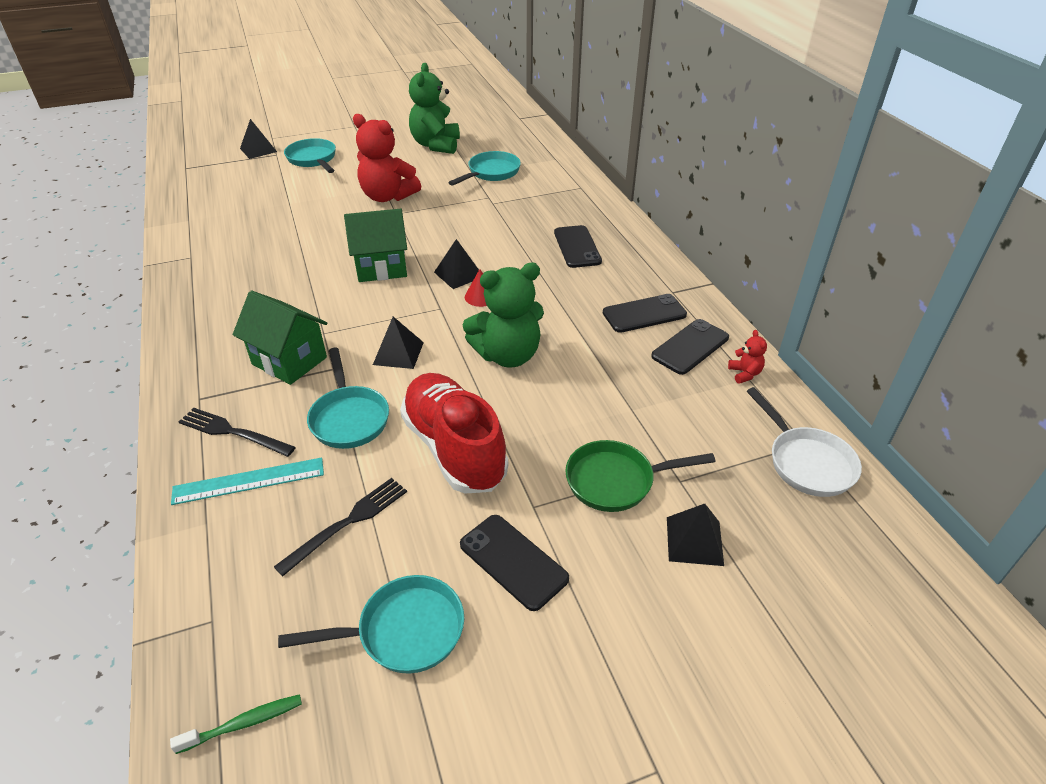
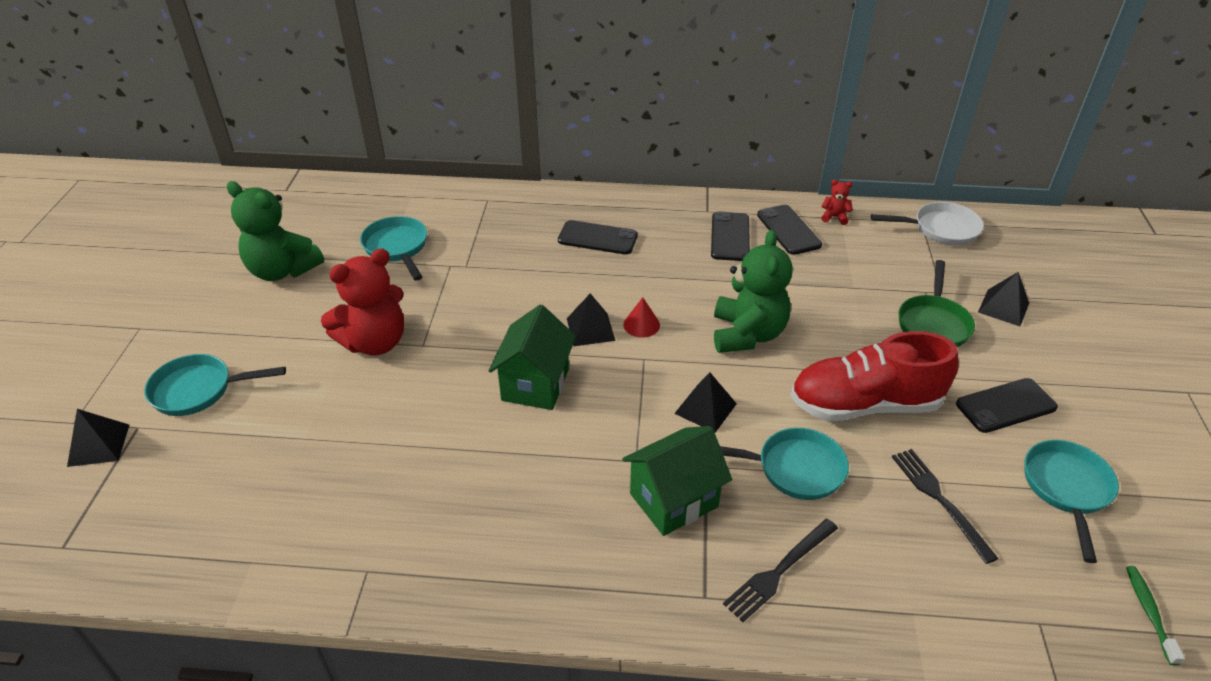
camera: 65 degrees left, 0 degrees up
(249, 481) = (862, 567): turquoise ruler -> none

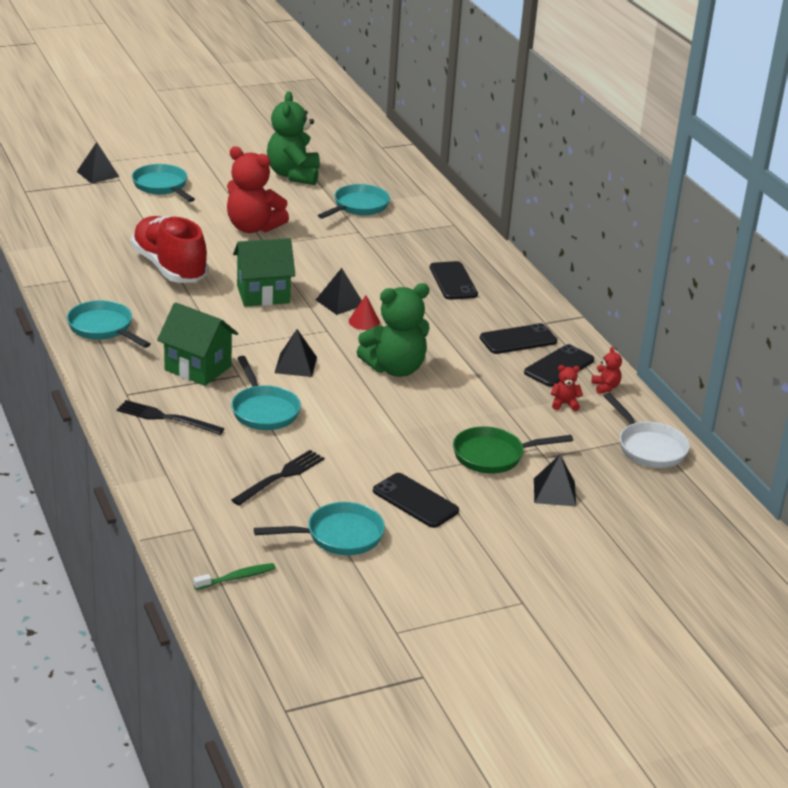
camera: 60 degrees right, 10 degrees down
(524, 571) = (103, 328): none -> turquoise pan
(855, 249) = (564, 404): none -> red teddy bear
(864, 404) = (358, 432): red shoe -> red shoe (169, 267)

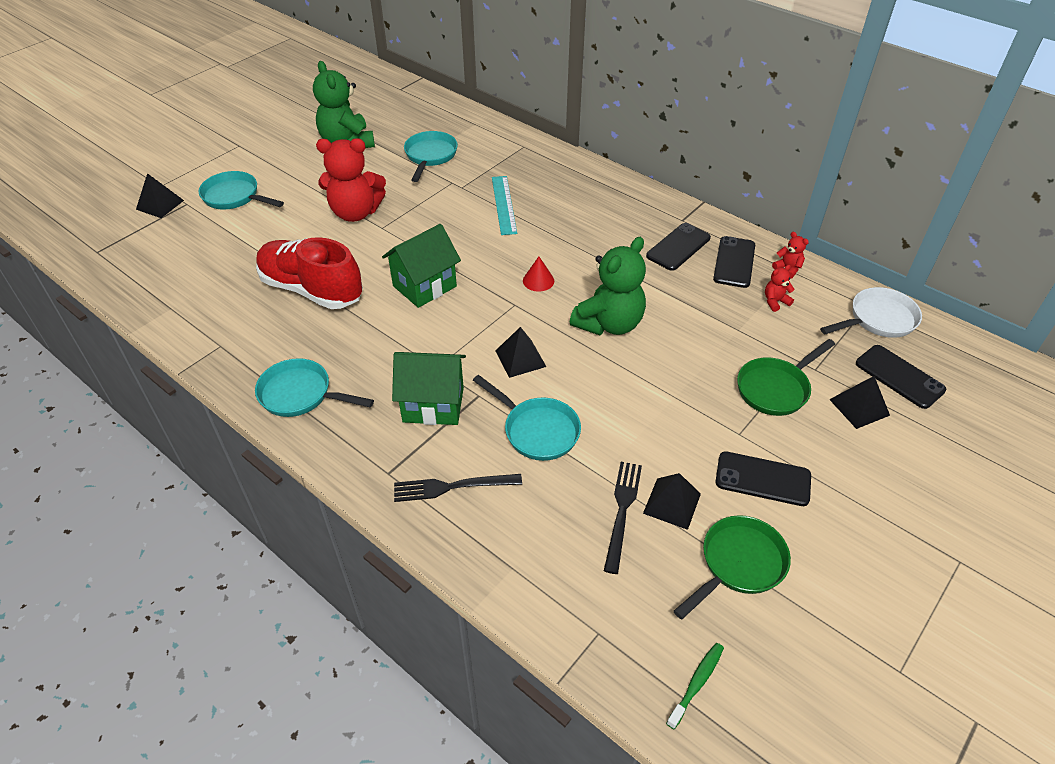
camera: 25 degrees left, 15 degrees up
(338, 536) = (738, 564): turquoise pan -> green pan
(340, 302) = (499, 267): black pyramid -> black pyramid (672, 503)
(389, 261) = (504, 204): none -> turquoise ruler
(453, 281) = (573, 205): black phone -> black phone (899, 377)
(648, 447) = (878, 319): white pan -> white pan turned 60 degrees counterclockwise

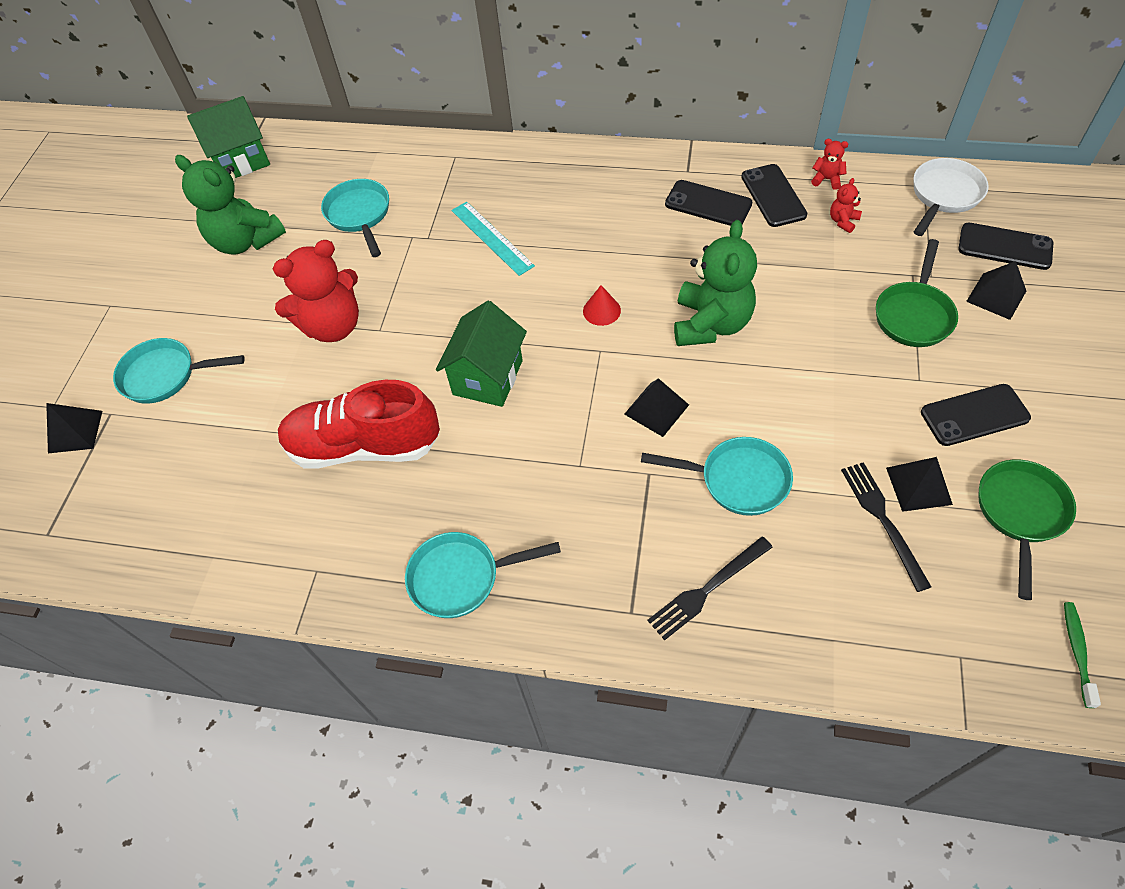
camera: 25 degrees left, 10 degrees up
(433, 405) = (612, 510): green house -> green house (241, 161)
(678, 247) = (708, 204): black phone -> black phone turned 75 degrees counterclockwise

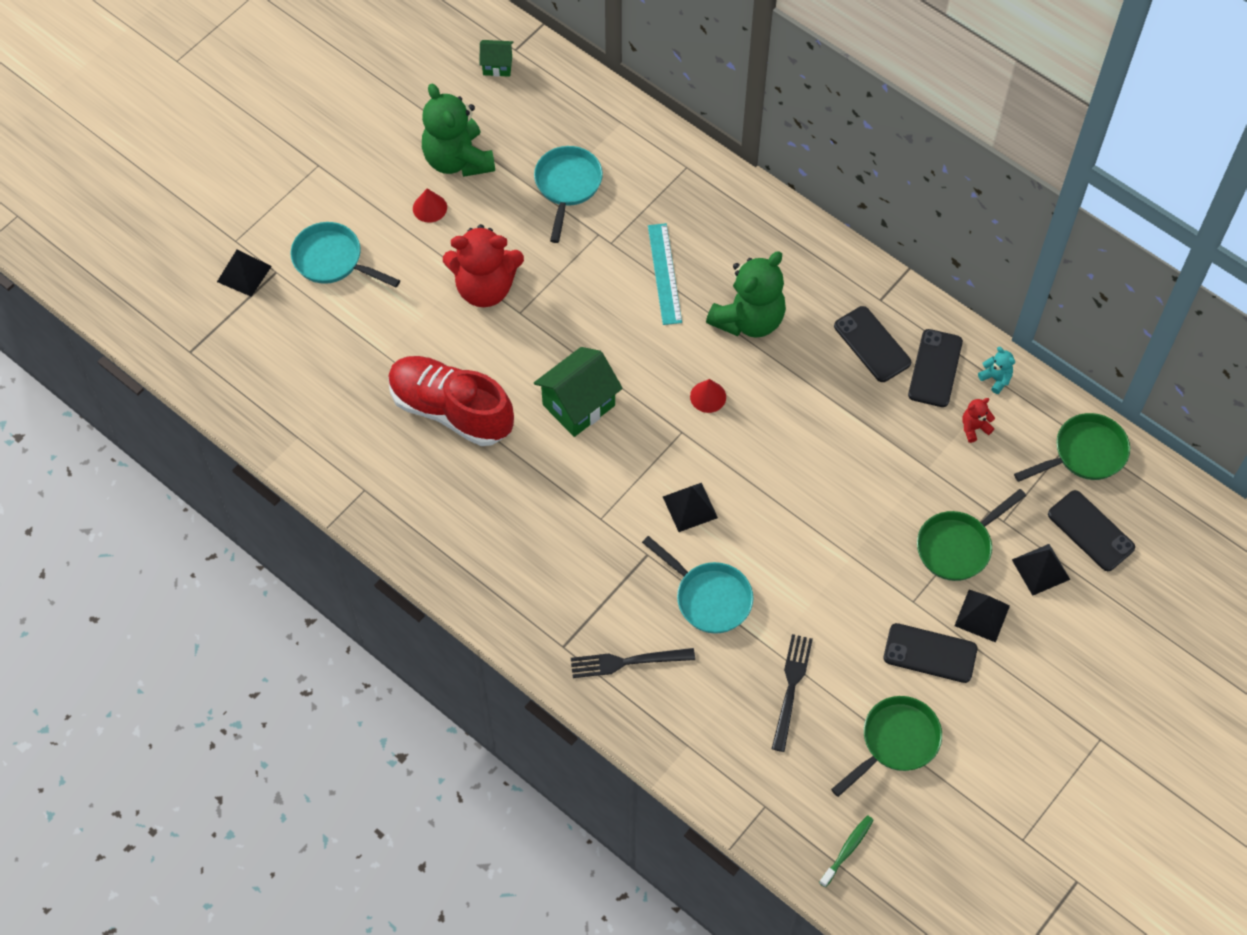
camera: 25 degrees right, 5 degrees up
(240, 289) = (429, 208): none -> red cone
(241, 161) = (497, 66): green house -> green house, size x0.55
(461, 577) = (462, 554): turquoise pan -> none
(711, 324) = (787, 459): green teddy bear -> green teddy bear (748, 319)
(827, 179) = (996, 379): red teddy bear -> turquoise teddy bear
(918, 485) = (839, 679): black pyramid -> black pyramid (982, 615)
(944, 196) = (1084, 454): white pan -> green pan

